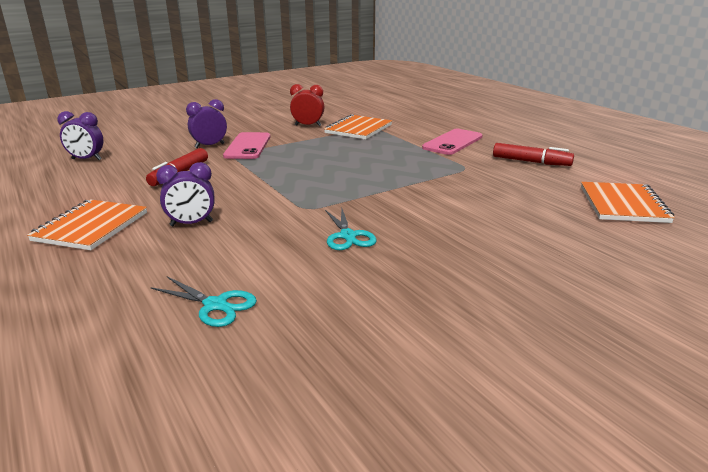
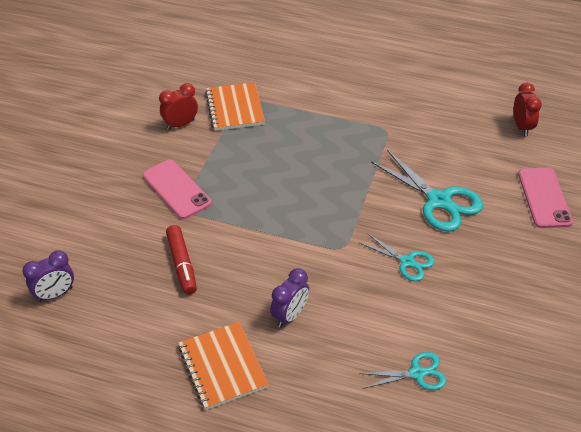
camera: 40 degrees left, 20 degrees up
(209, 146) = (139, 207): purple clock -> none
(447, 215) = (438, 201): none -> turquoise scissors
(453, 142) = (337, 93): pink phone -> pink phone (544, 198)
(531, 162) = (420, 97): red marker -> none
(623, 205) = (522, 127): orange notebook -> red clock

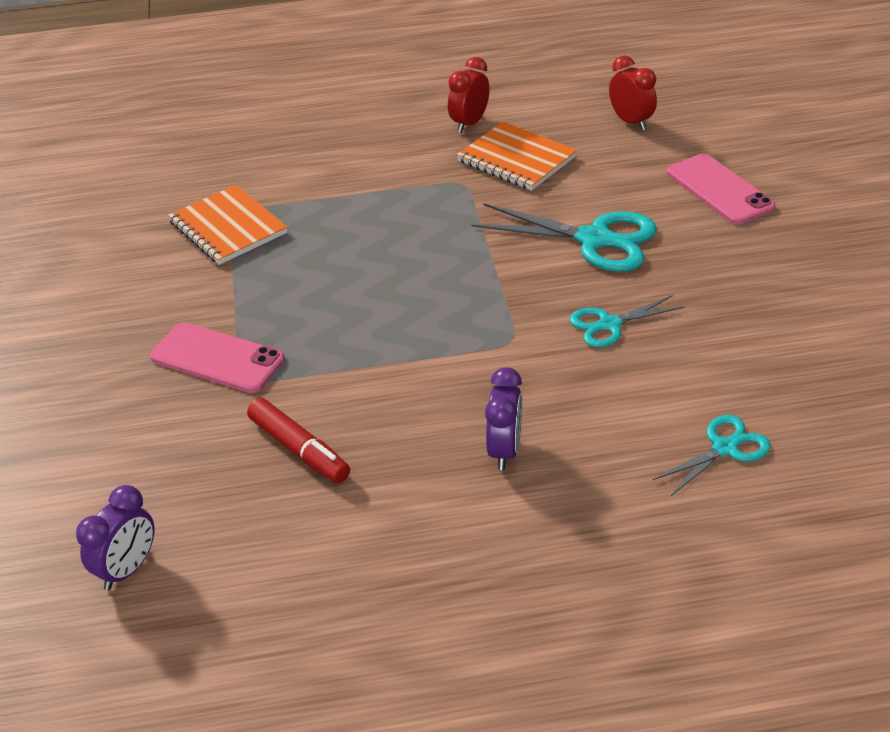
camera: 25 degrees left, 5 degrees down
(180, 124) = (160, 274): red clock -> red clock (469, 123)
(222, 367) = (460, 554): orange notebook -> orange notebook (516, 159)
(407, 262) = (609, 324): turquoise scissors -> turquoise scissors turned 150 degrees clockwise

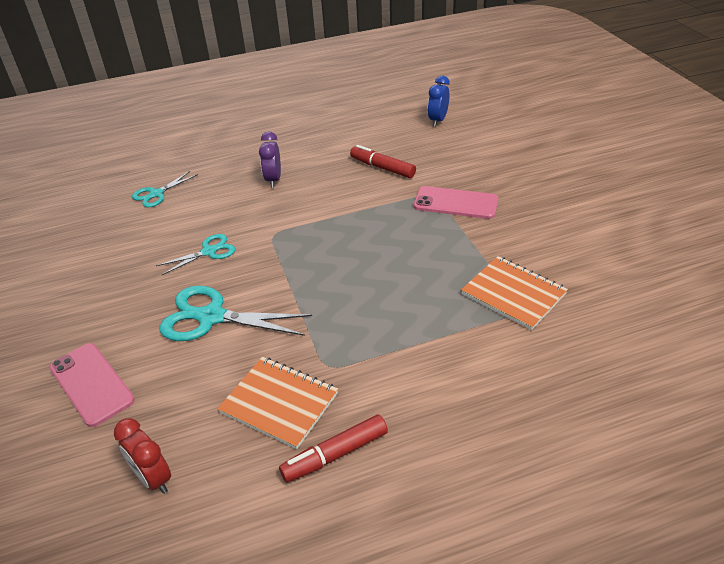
camera: 170 degrees right, 0 degrees up
(127, 569) = (438, 120): purple clock -> blue clock
(469, 123) = (335, 454): red clock -> red marker

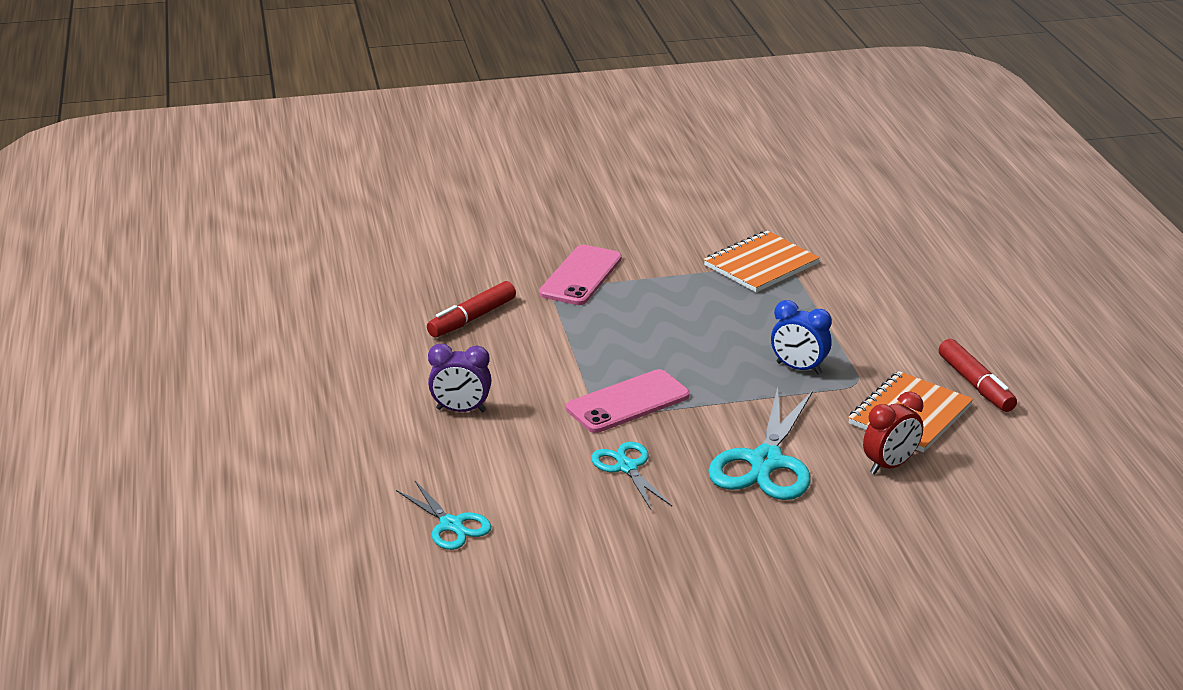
camera: 85 degrees left, 10 degrees down
(91, 384) = (875, 552): pink phone -> pink phone (628, 402)
(153, 478) = (1010, 494): red clock -> red clock (890, 465)
(438, 120) = (363, 264): blue clock -> blue clock (798, 368)

